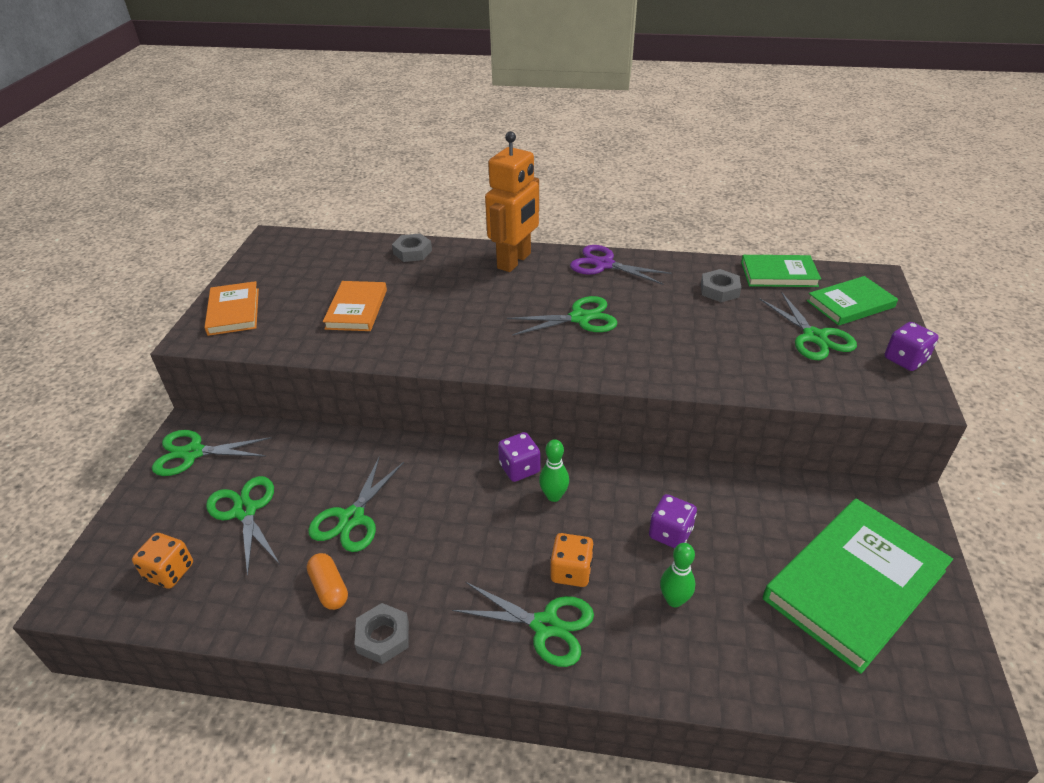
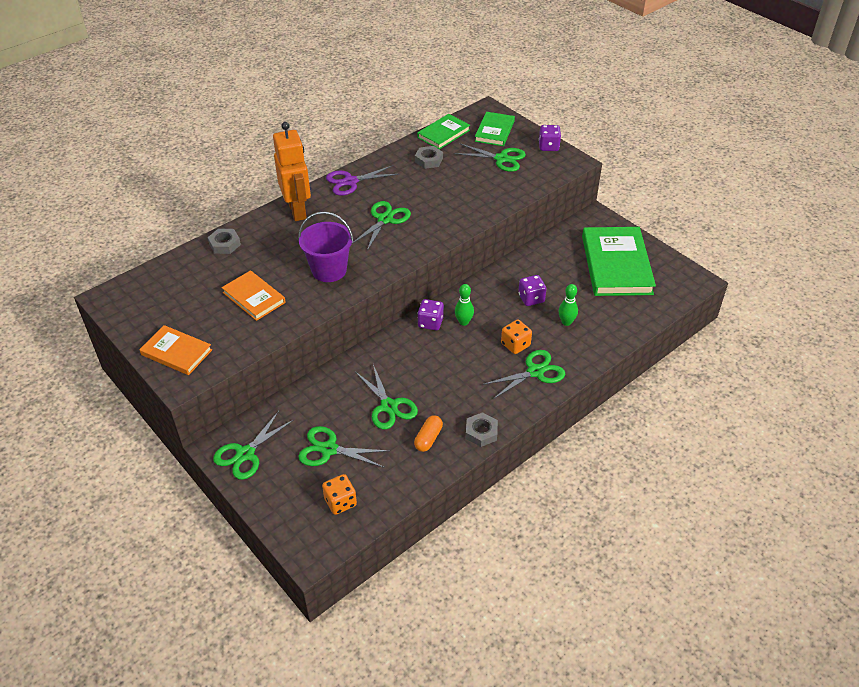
camera: 50 degrees left, 5 degrees up
(329, 588) = (428, 438): orange capsule -> orange capsule turned 75 degrees counterclockwise
(452, 329) = (329, 270): none -> purple bucket

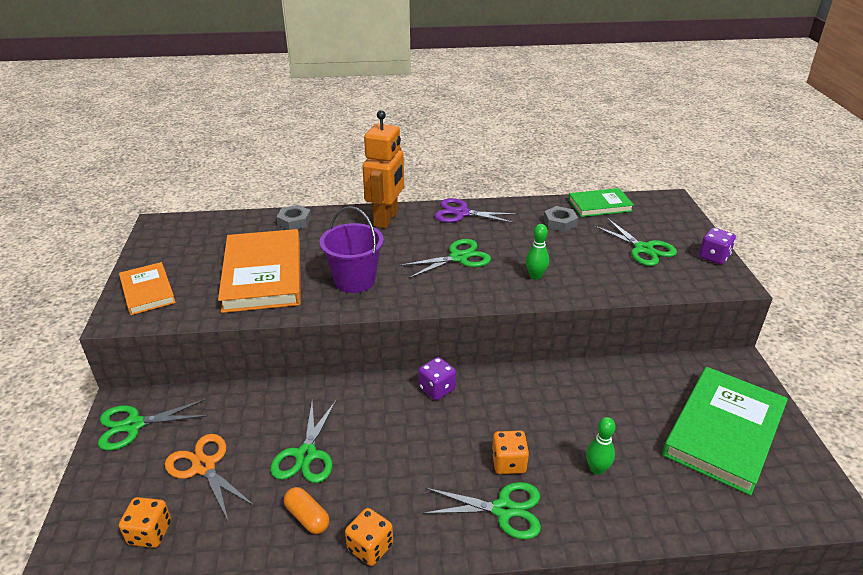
camera: 35 degrees right, 10 degrees down
(254, 297) = (263, 274): orange book -> orange book, size x1.79
(329, 449) = (204, 466): green scissors -> orange scissors
(428, 438) = (307, 517): orange capsule -> orange capsule turned 75 degrees clockwise
(463, 322) = (473, 406): green bowling pin -> green bowling pin (535, 276)
(481, 432) = (370, 547): grey nut -> orange dice
(494, 131) = (660, 221): green book -> none
(531, 298) = (576, 419): purple dice -> none

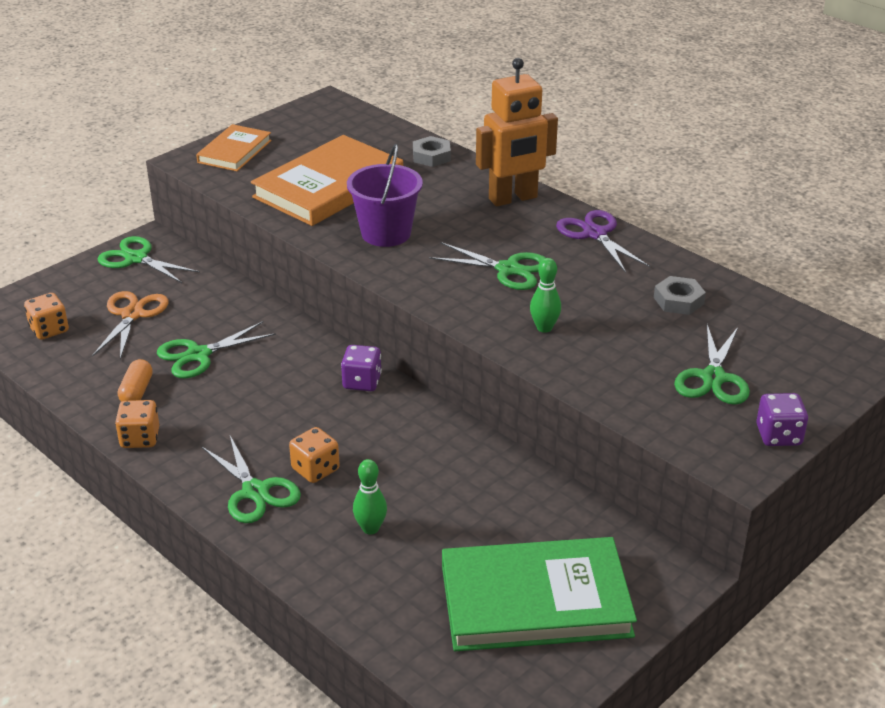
camera: 50 degrees right, 0 degrees up
(599, 205) = (765, 312): green book -> none

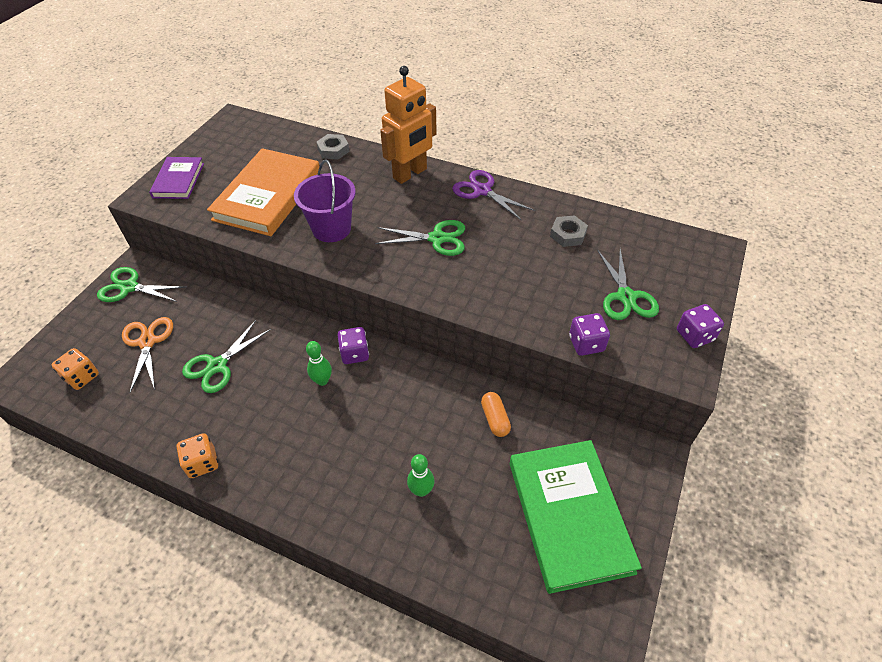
camera: 20 degrees left, 15 degrees up
(136, 391) = (181, 416): orange capsule -> orange capsule (495, 419)
(234, 151) = (178, 180): orange book -> purple book
(255, 492) = (318, 485): green scissors -> none
(315, 469) = (355, 447): orange dice -> none
(535, 600) = (569, 516): green book -> green book turned 75 degrees counterclockwise
(544, 328) = (489, 285): green bowling pin -> green bowling pin (322, 380)
(630, 410) = (586, 344): none -> purple dice

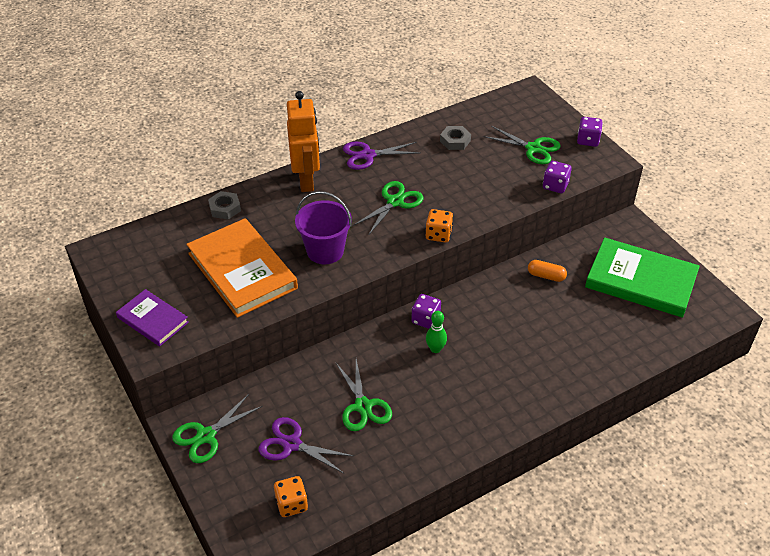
camera: 55 degrees left, 5 degrees down
(147, 342) = (291, 444): orange scissors -> purple scissors
(202, 463) = (454, 450): orange dice -> orange dice (438, 234)
(421, 490) = (572, 339): green bowling pin -> none

